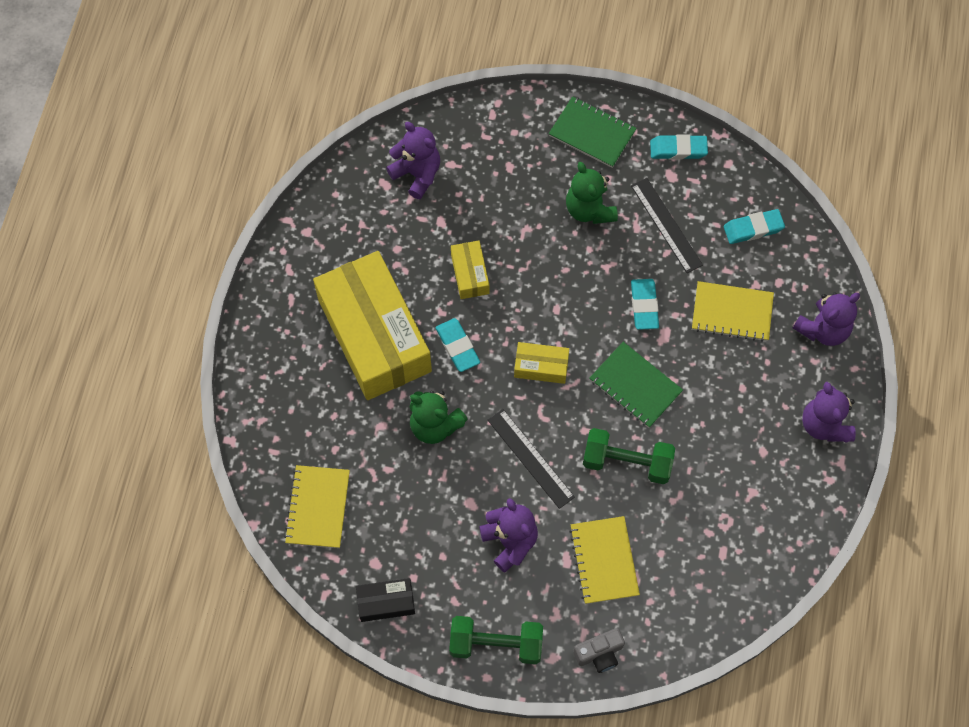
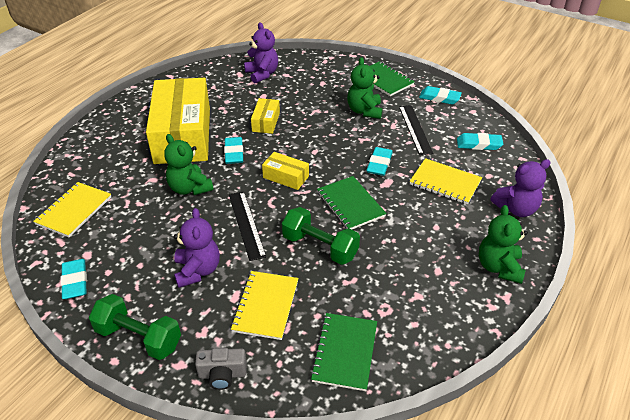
camera: 20 degrees right, 25 degrees down
(386, 602) = (75, 281): black box -> turquoise eraser
(705, 587) = (345, 352): none -> green notebook
(824, 424) = (499, 267): purple teddy bear -> green teddy bear

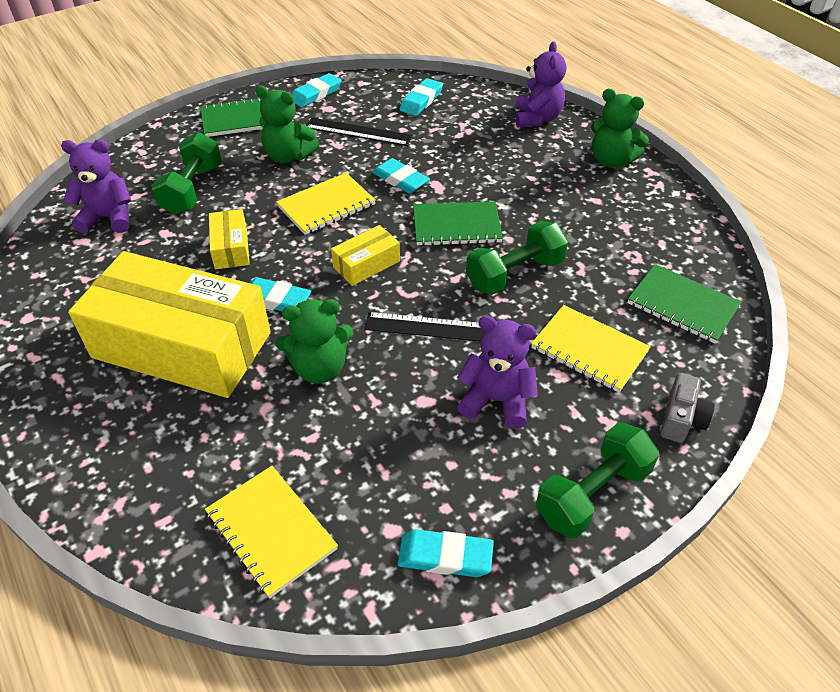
camera: 65 degrees left, 5 degrees up
(266, 122) = (231, 248): yellow box -> yellow box turned 45 degrees clockwise
(305, 90) = (192, 190): none -> green dumbbell
(445, 183) = (467, 146): yellow notebook -> yellow notebook (326, 206)

